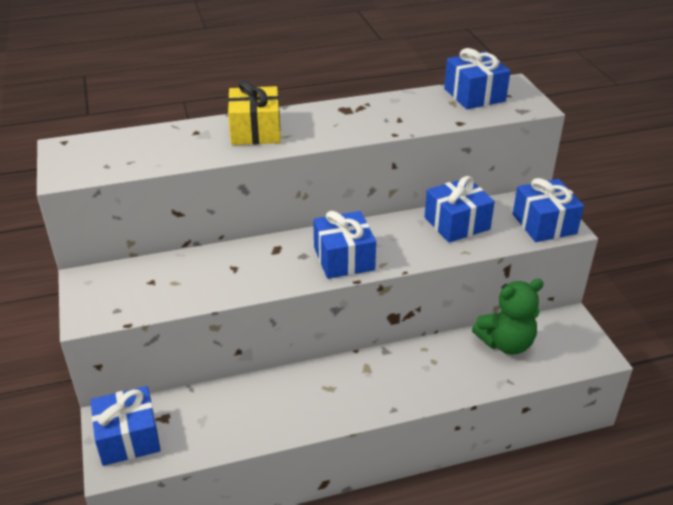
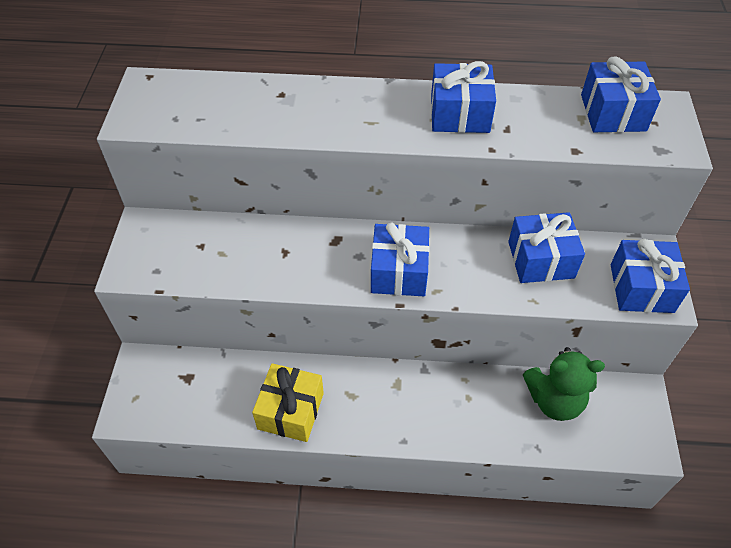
camera: 20 degrees right, 15 degrees up
(128, 438) = (149, 389): blue gift -> blue gift (460, 114)
(255, 131) = (342, 108): yellow gift -> yellow gift (290, 411)

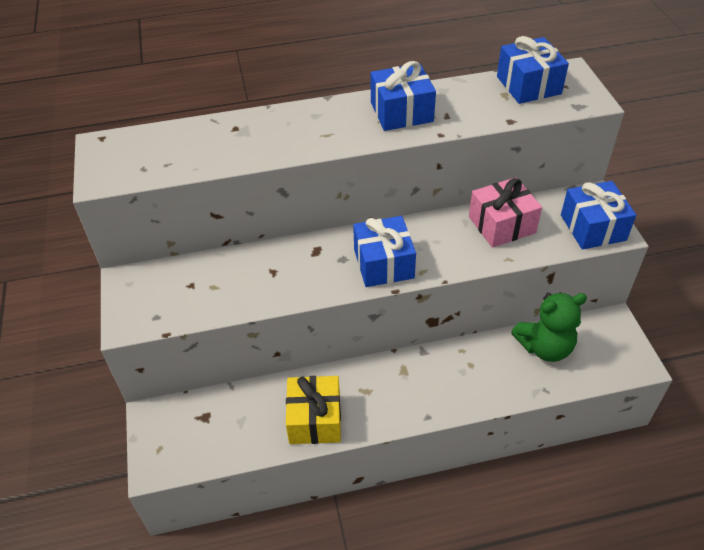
camera: 15 degrees left, 5 degrees down
(541, 260) = (502, 225): blue gift -> pink gift

